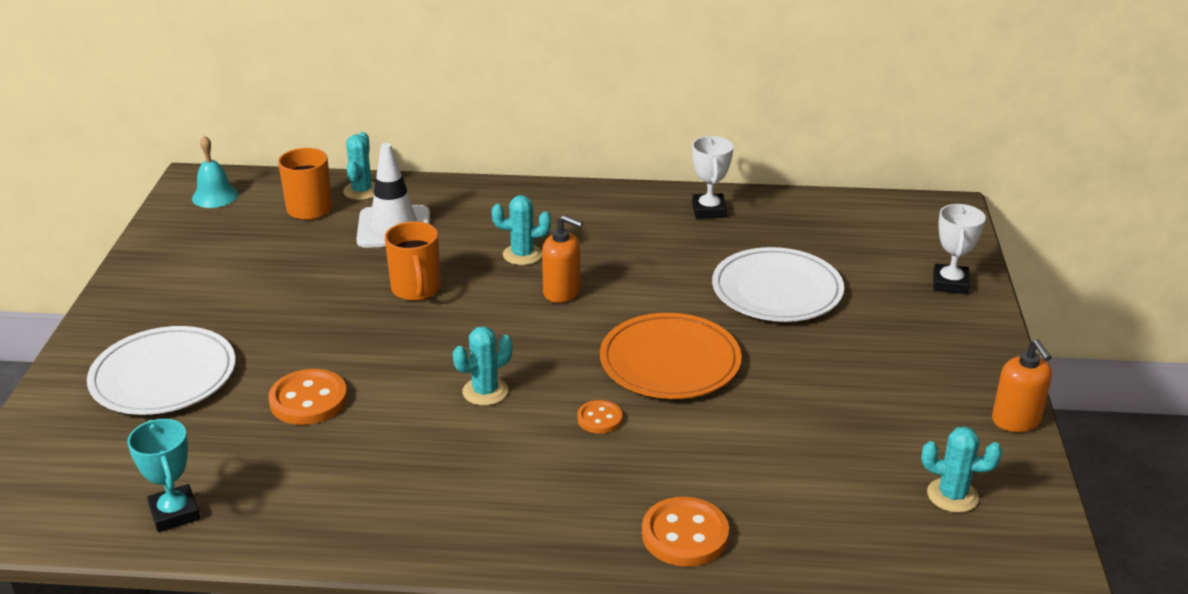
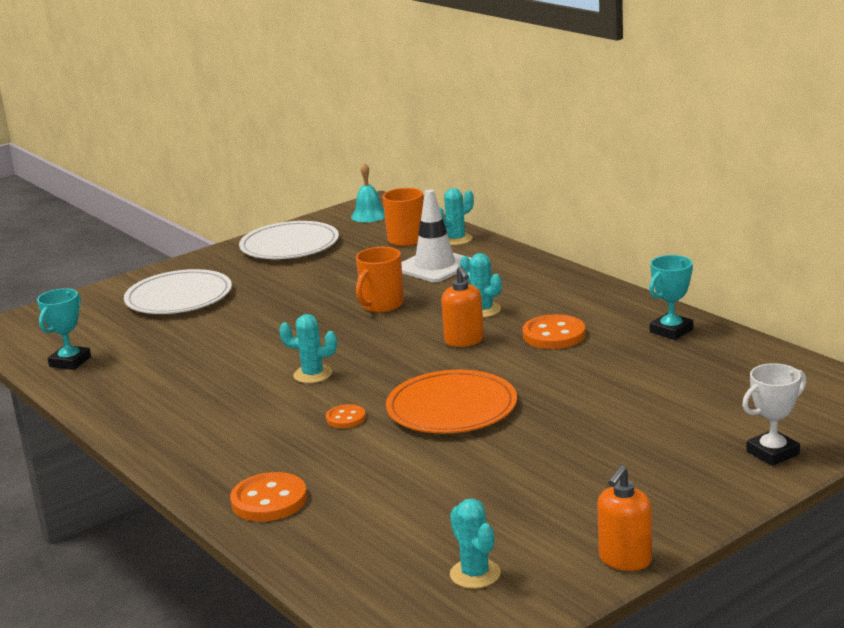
camera: 50 degrees right, 10 degrees down
(308, 400) = (219, 338): orange button -> orange button (554, 335)
(709, 210) = (671, 331): white trophy -> turquoise trophy
(777, 290) = (616, 399): white plate -> white plate (289, 245)

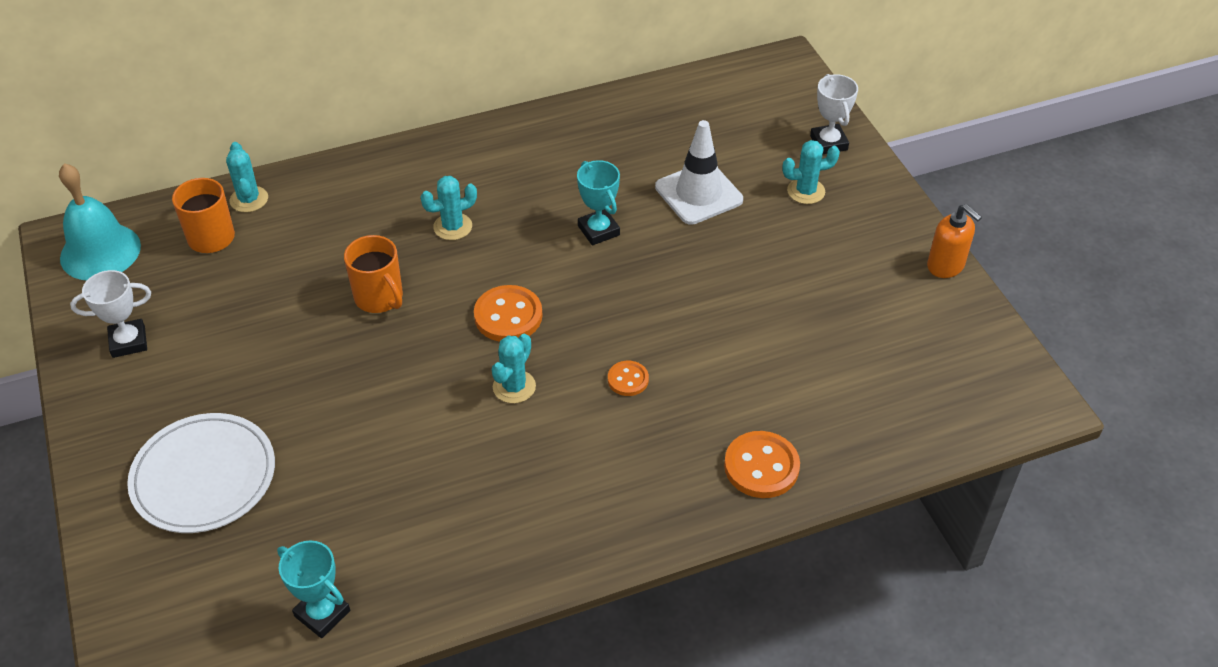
camera: 75 degrees left, 25 degrees up
(289, 245) = (128, 342): white plate -> white trophy
(369, 215) = (100, 252): turquoise bell -> turquoise bell, size x1.63
(435, 266) = (310, 233): white traffic cone -> white traffic cone (698, 193)
(451, 408) = (651, 300): orange plate -> none
(464, 341) = (514, 257): orange soap dispenser -> none
(475, 574) = (936, 354): turquoise cactus -> turquoise cactus (806, 191)
(554, 335) = (545, 195): orange button -> orange button (508, 316)
(671, 331) = (588, 124): turquoise trophy -> turquoise trophy (598, 230)

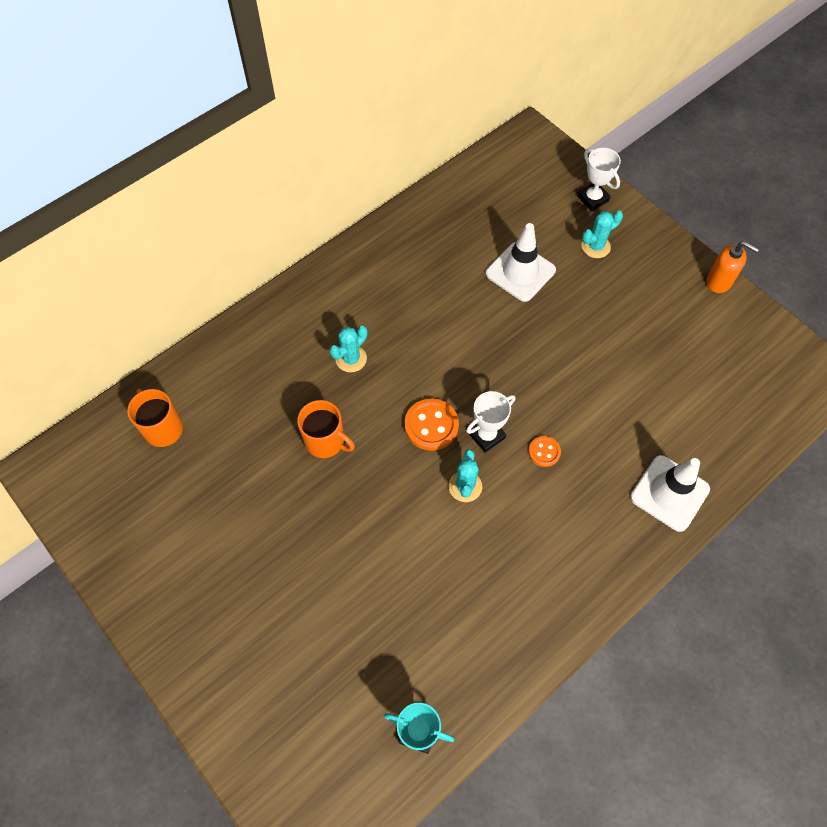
camera: 20 degrees left, 15 degrees up
(100, 252) = (77, 472): turquoise bell -> none
(128, 342) = (145, 548): white trophy -> white trophy (486, 435)
(204, 476) = (268, 648): white plate -> none
(249, 199) = (176, 384): turquoise cactus -> none
(598, 230) = (462, 327): turquoise trophy -> none
(761, 467) = (669, 493): orange button -> white traffic cone

